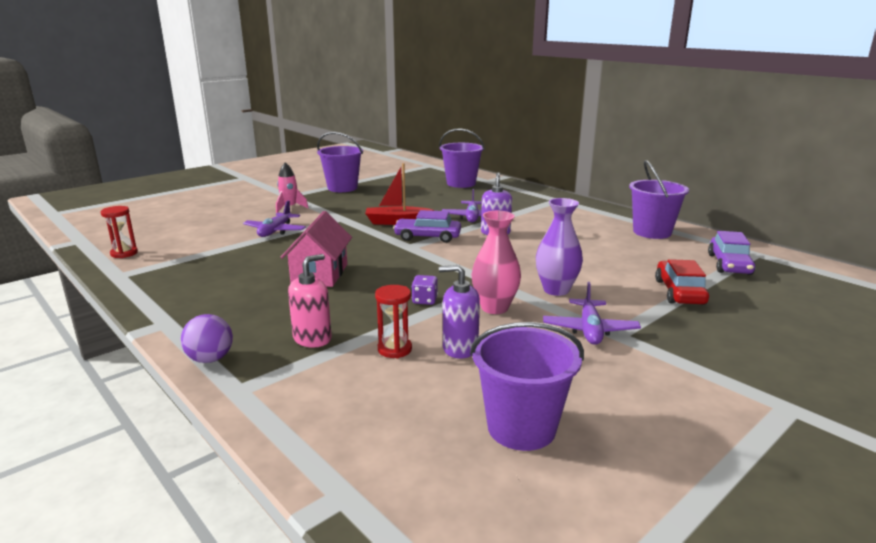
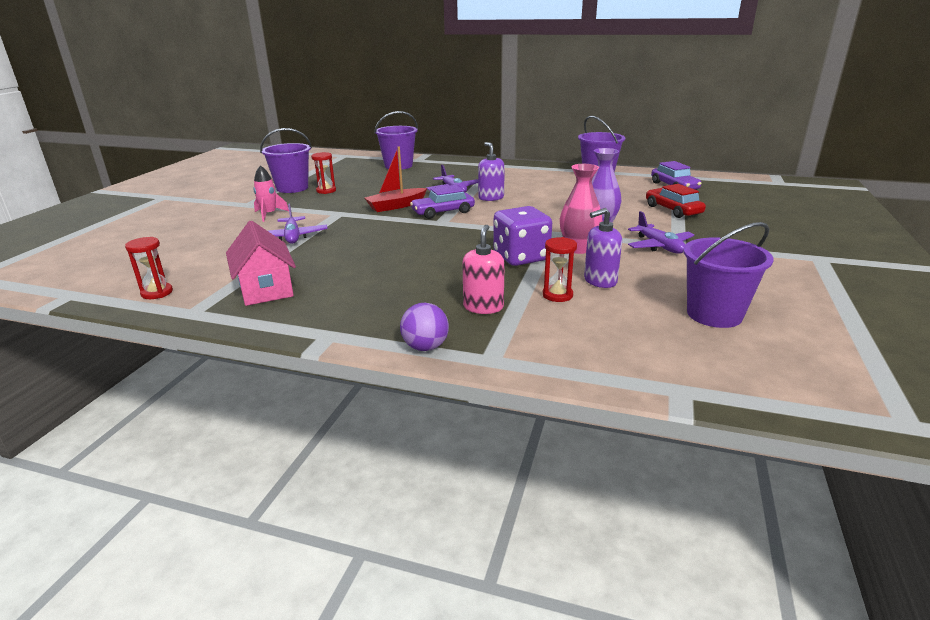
camera: 30 degrees left, 5 degrees up
(320, 274) = (402, 260): pink house -> pink house (265, 288)
(364, 195) = (326, 191): none -> red hourglass
(424, 300) = (521, 257): purple dice -> purple dice, size x2.19

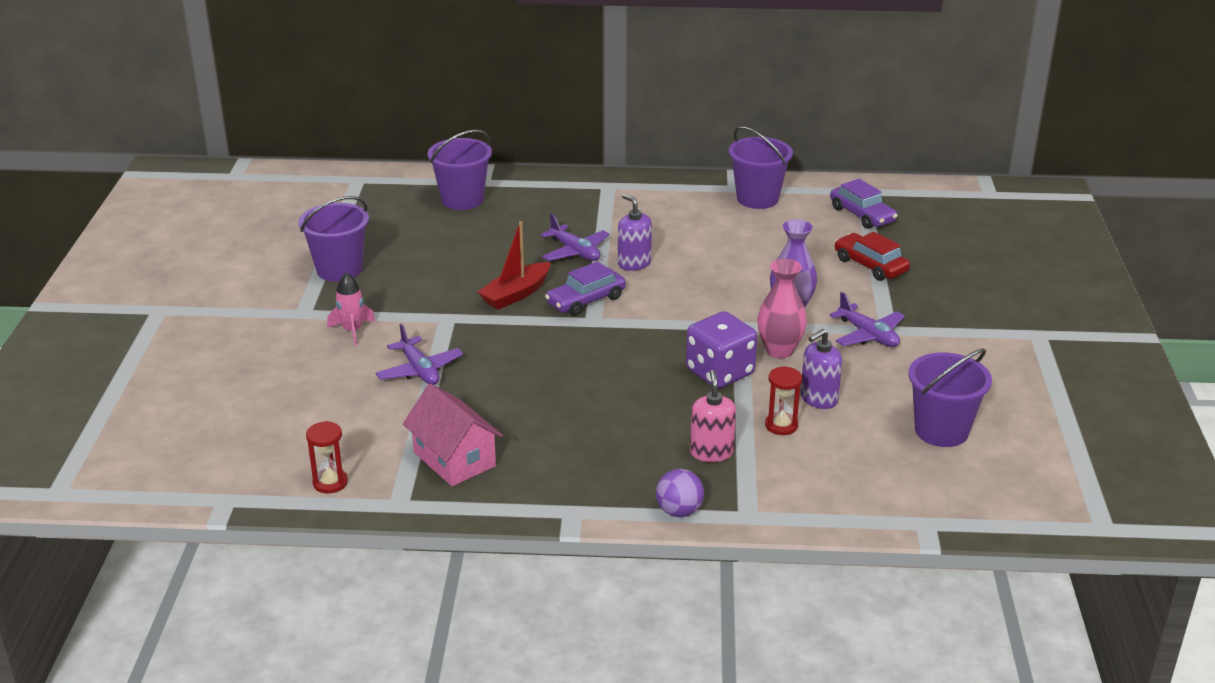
camera: 15 degrees left, 5 degrees up
(326, 191) = (394, 271): red hourglass -> none

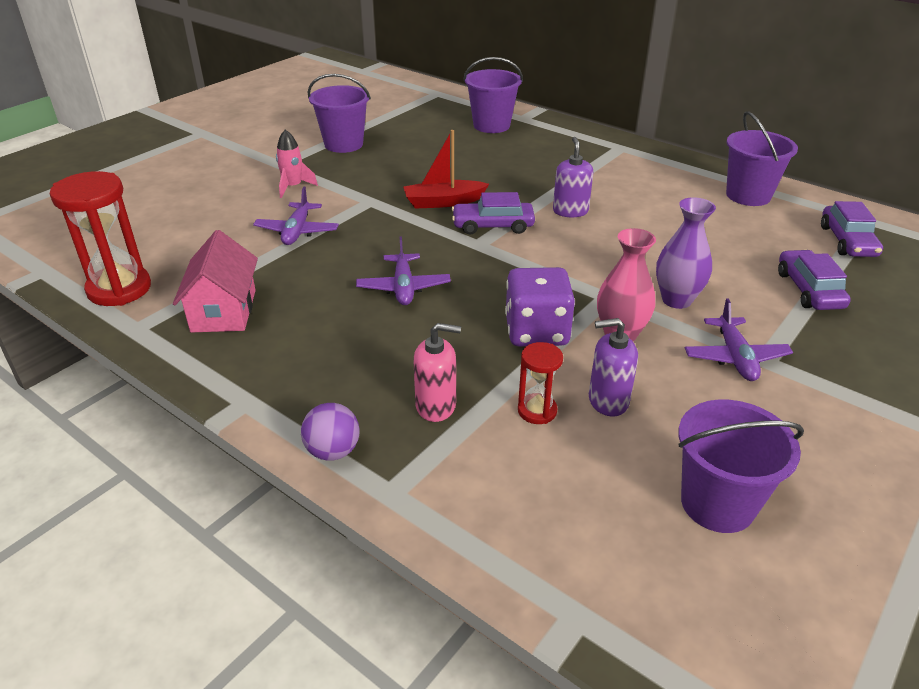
camera: 35 degrees right, 5 degrees up
(330, 483) = (119, 289): red hourglass -> red hourglass, size x1.89
(575, 252) = (531, 186): purple plane -> purple plane (403, 287)
(711, 452) = (436, 406): pink soap dispenser -> pink soap dispenser turned 60 degrees clockwise
(870, 265) = (809, 290): red car -> purple car

